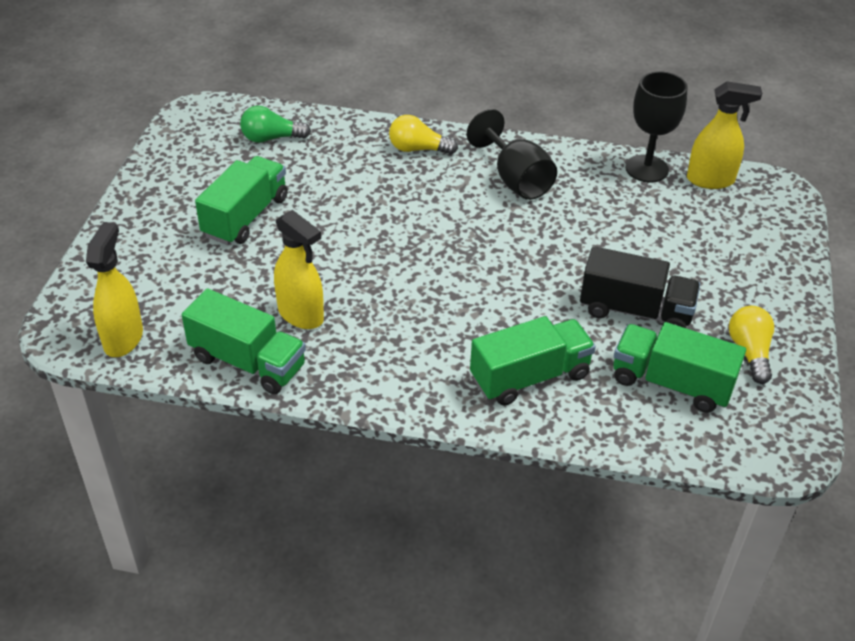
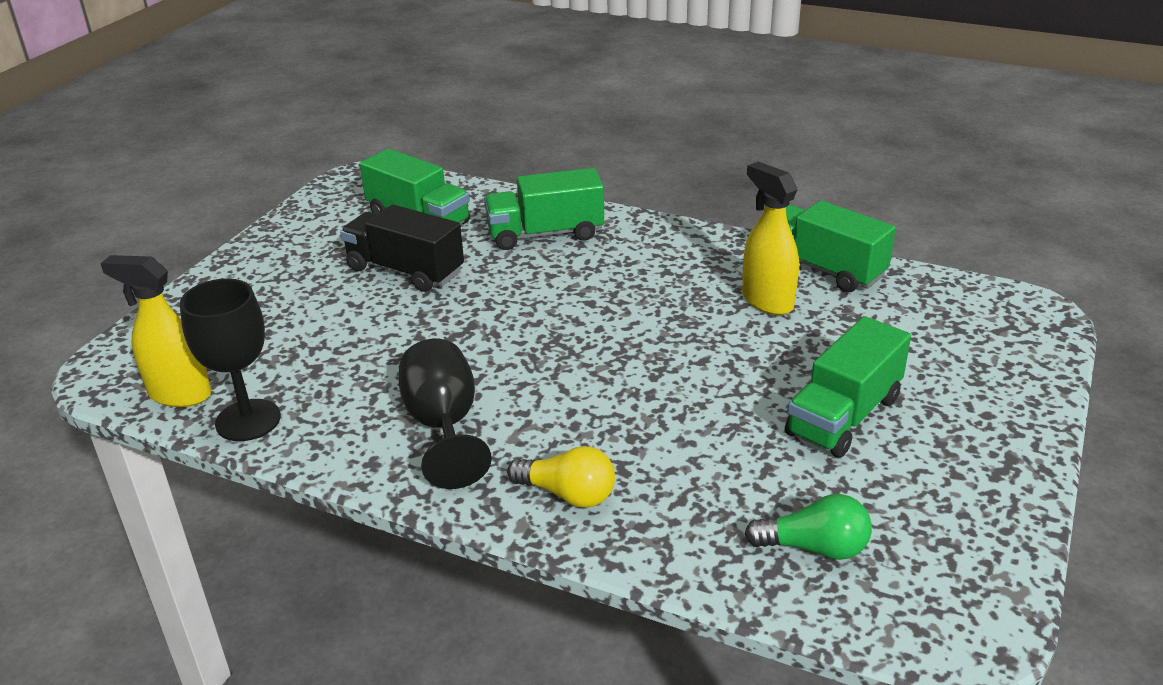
camera: 165 degrees left, 10 degrees down
(123, 338) = (964, 299): yellow spray bottle -> none
(749, 352) = (326, 232): yellow light bulb -> none

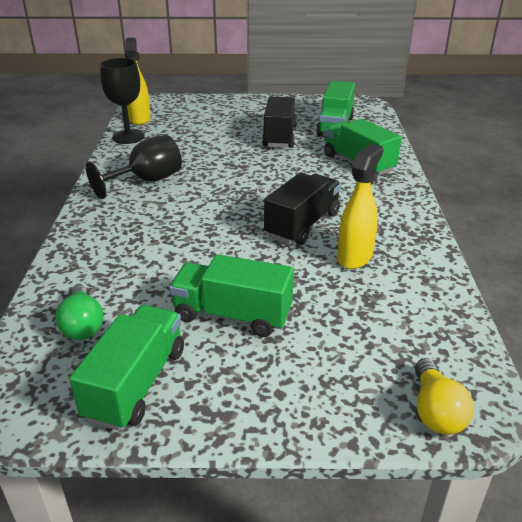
camera: 65 degrees right, 0 degrees up
(567, 494) = (104, 228): yellow light bulb -> yellow light bulb (435, 411)
(674, 317) = (302, 225): none -> black truck
(823, 268) = (426, 274): green truck -> green truck (136, 383)

